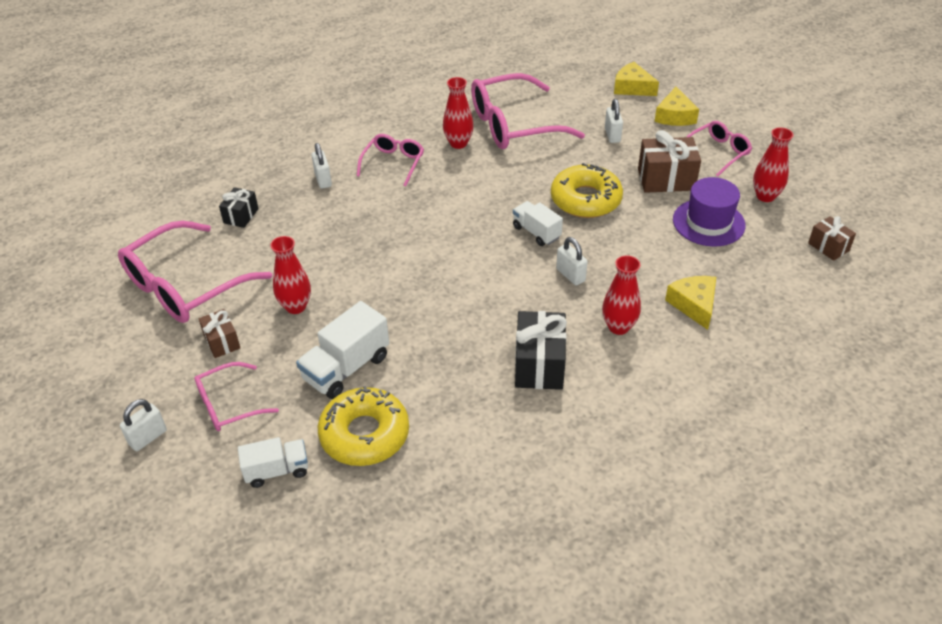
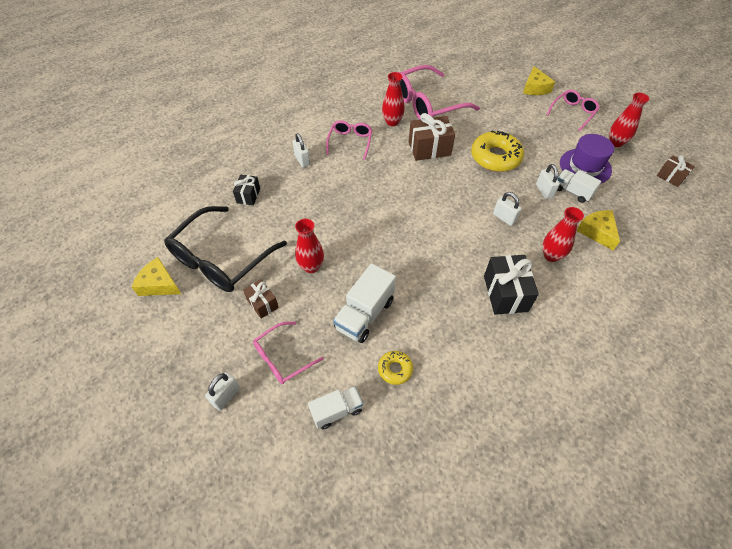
camera: 10 degrees left, 10 degrees up
(185, 286) = (221, 259): pink glasses -> black glasses
(364, 434) = (395, 369): yellow donut -> yellow donut, size x0.51
(536, 232) = (469, 186): white truck -> white truck (572, 192)
(612, 135) = (497, 106): white padlock -> white padlock (544, 191)
(632, 87) = (499, 69): yellow cheese -> yellow cheese (159, 284)
(666, 179) = (545, 136): brown gift -> brown gift (429, 149)

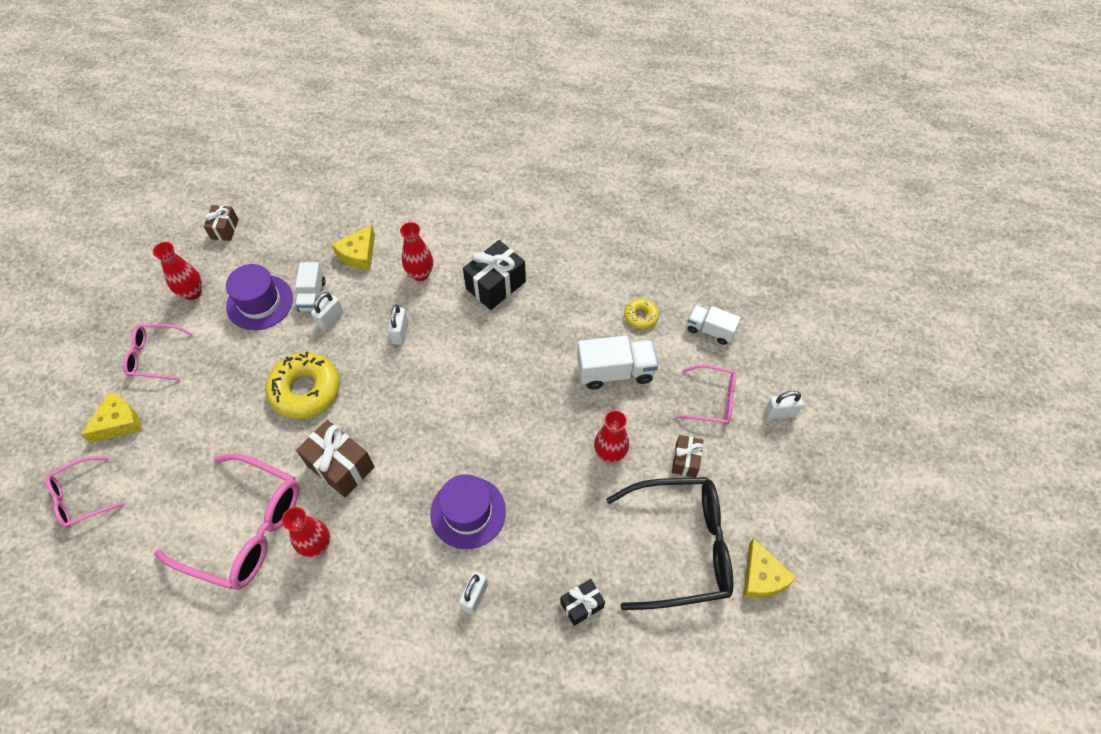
camera: 130 degrees left, 5 degrees up
(348, 182) = (468, 512): none -> purple hat
(350, 142) = (396, 566): pink glasses -> pink glasses (81, 497)

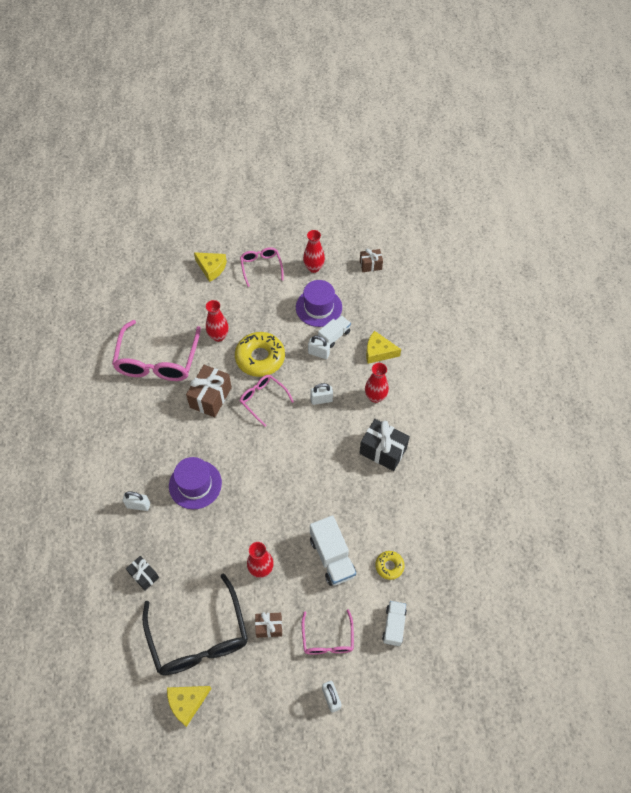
camera: 75 degrees right, 0 degrees up
(81, 497) = (160, 271): pink glasses -> pink glasses (263, 399)
(312, 296) = (334, 336): white truck -> white truck turned 150 degrees clockwise
(317, 545) = (155, 403): red vase -> red vase (218, 336)

